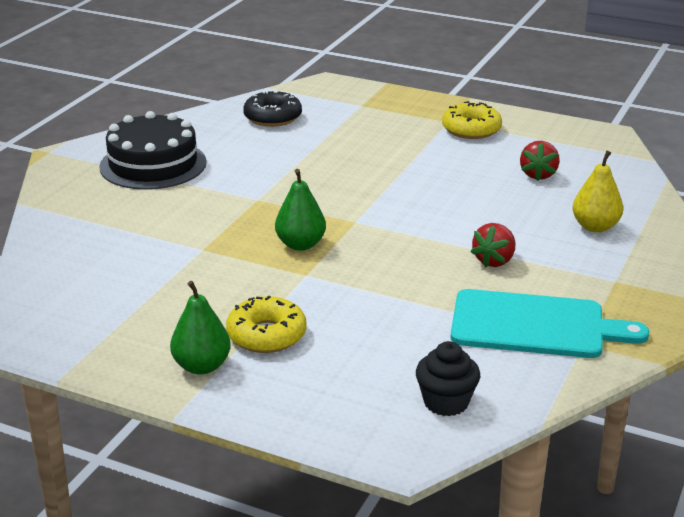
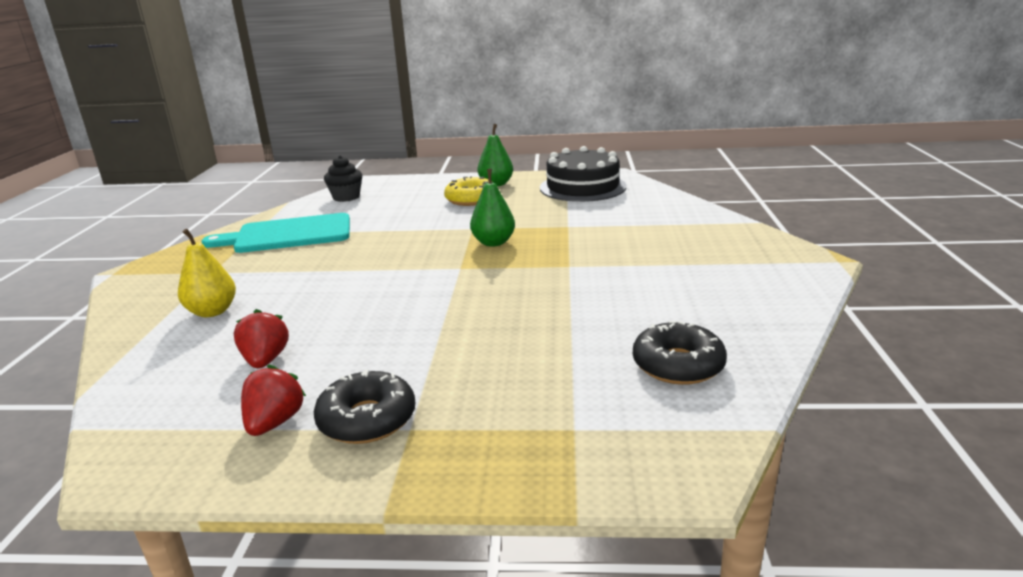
camera: 160 degrees right, 5 degrees down
(153, 164) = (715, 272): black cake -> black cake (582, 187)
(471, 129) = (367, 419): yellow donut -> black donut
(494, 261) = (320, 264): red strawberry -> red strawberry (275, 422)

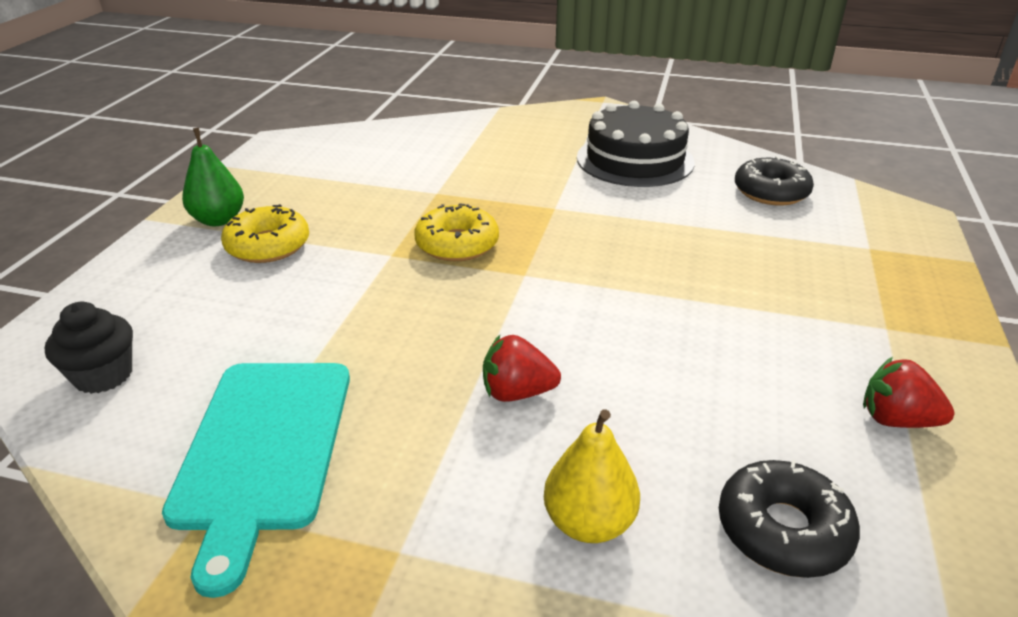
camera: 80 degrees left, 10 degrees up
(265, 360) = (757, 440): red strawberry -> red strawberry (517, 393)
(367, 419) = (877, 353): black donut -> black donut (783, 530)
(493, 243) = (457, 244): green pear -> yellow donut
(582, 187) = (306, 165): black cake -> black cake (635, 160)

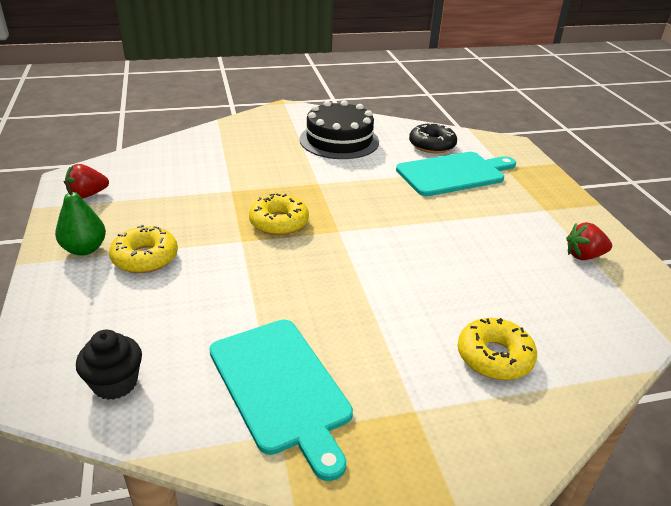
camera: 30 degrees left, 0 degrees up
(517, 393) = (398, 302): red strawberry -> red strawberry (87, 195)
(589, 522) = (494, 357): yellow pear -> yellow donut
(770, 238) = (453, 174): none -> turquoise cutting board
(783, 530) = (579, 326): black donut -> none

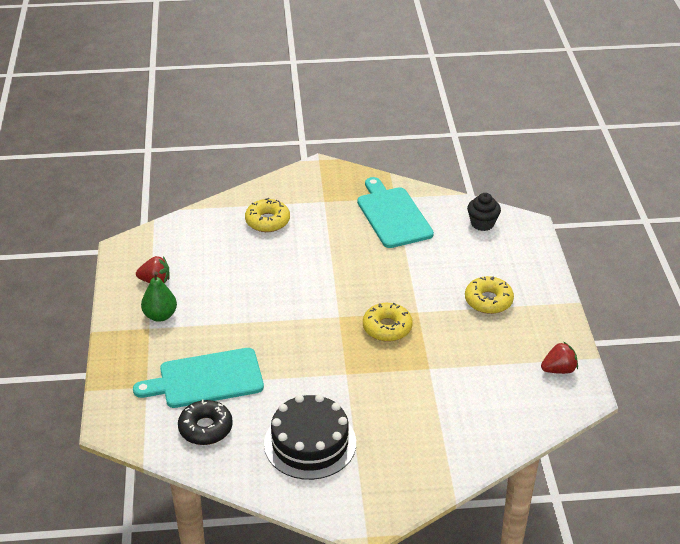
camera: 170 degrees left, 5 degrees up
(85, 249) = (536, 311): green pear -> green pear (160, 315)

